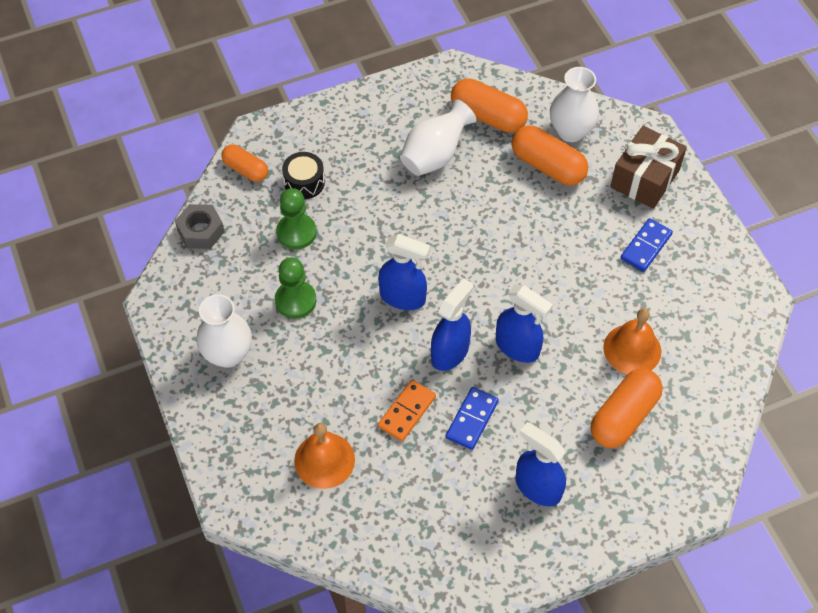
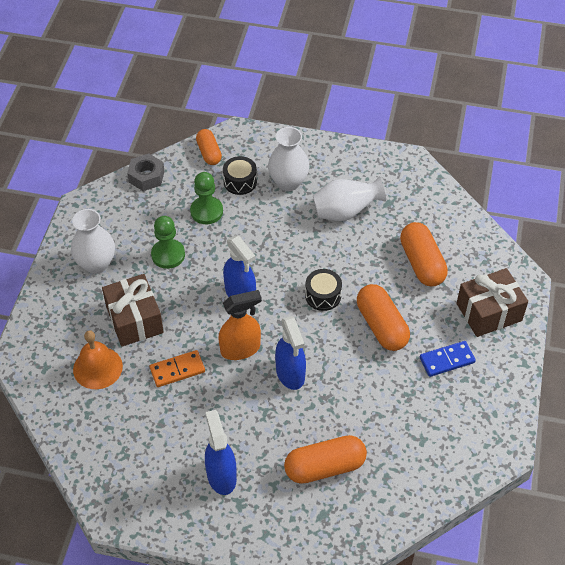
camera: 35 degrees right, 5 degrees down
(319, 388) = (134, 319): none -> brown gift
(450, 352) = (240, 349): blue spray bottle -> orange spray bottle
(471, 419) = (216, 402): blue domino -> none
(483, 252) = (323, 295): none -> black drum
(488, 116) = (407, 205): orange capsule -> orange capsule (381, 326)
(571, 131) = (461, 248): white vase -> white vase (288, 182)
(632, 349) = (372, 425): orange bell -> none

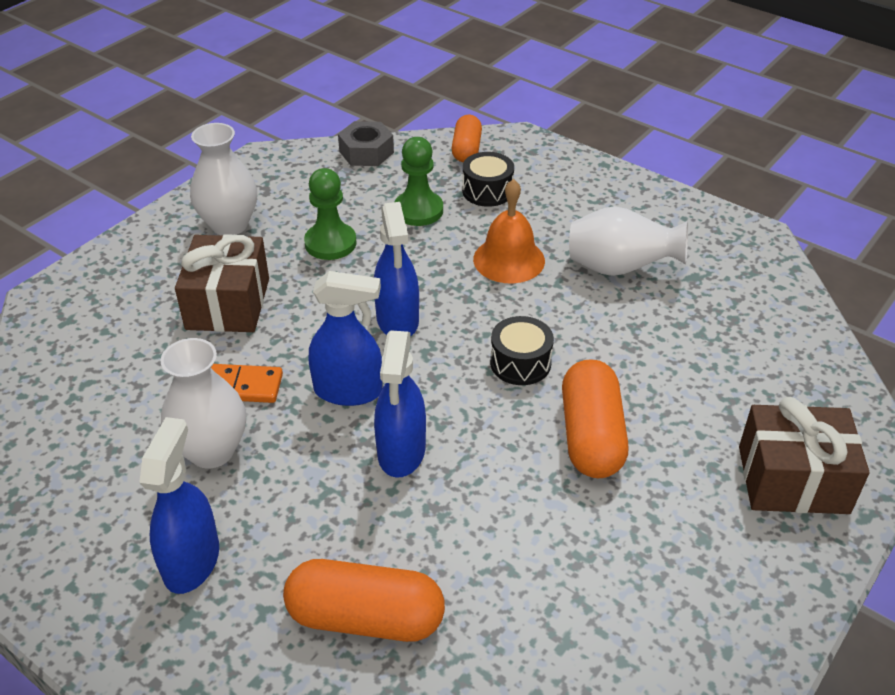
camera: 25 degrees right, 10 degrees down
(97, 368) = (133, 344): orange bell -> orange bell (509, 260)
(240, 349) = (349, 391): orange spray bottle -> blue spray bottle
(288, 182) = (555, 210): white vase -> white vase (211, 451)
(422, 263) = (707, 370): orange capsule -> none
(447, 360) = (678, 527): blue domino -> none

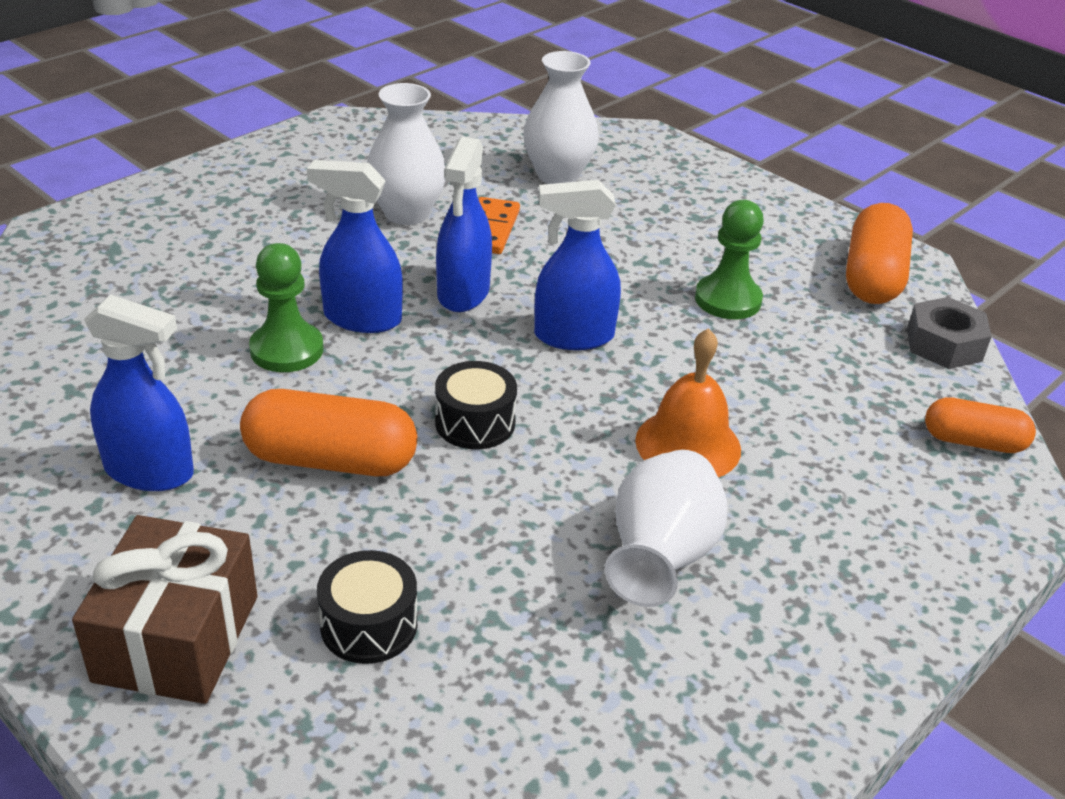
camera: 95 degrees right, 5 degrees down
(192, 561) = (282, 201): blue spray bottle -> blue spray bottle (150, 471)
(228, 303) = (620, 228): brown gift -> none
(229, 225) = (764, 234): white vase -> white vase (558, 175)
(365, 618) = (173, 280): orange capsule -> orange capsule (873, 277)
(418, 210) = (803, 376): green pawn -> green pawn (287, 350)
(487, 191) = (859, 448): black drum -> black drum (369, 625)

